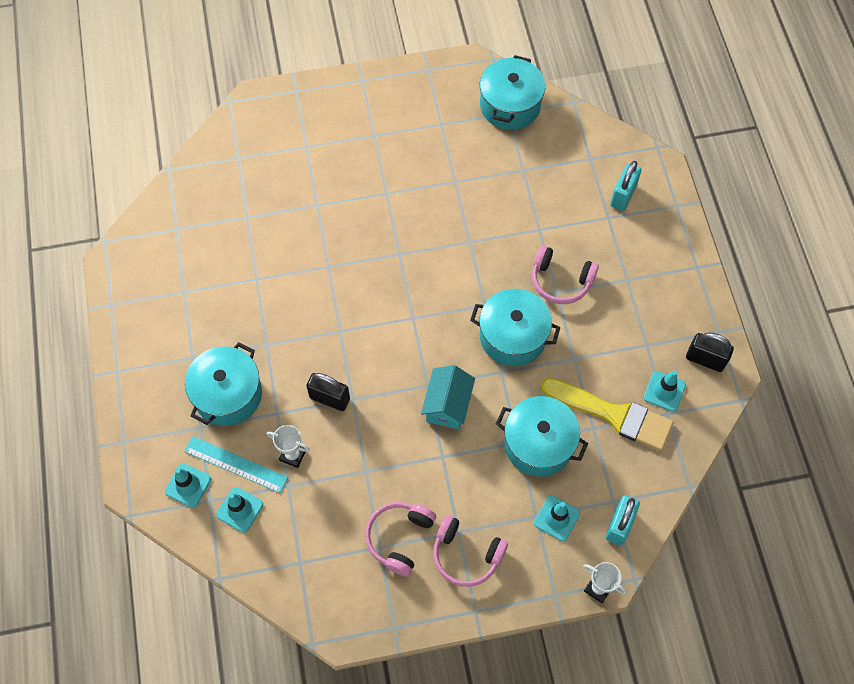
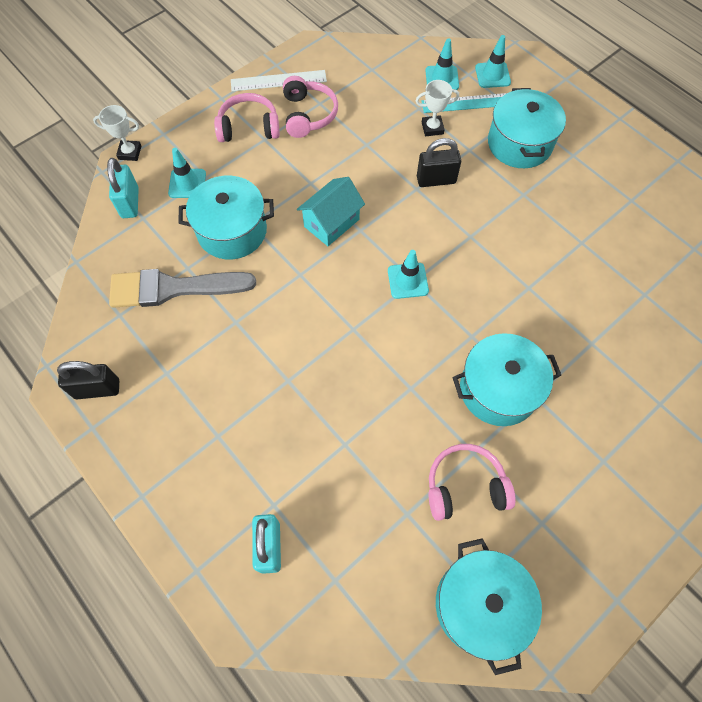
camera: 150 degrees right, 0 degrees up
(404, 601) = (278, 81): none -> white ruler
(447, 405) = (331, 223): turquoise house -> turquoise house turned 60 degrees clockwise
(513, 336) = (307, 312): turquoise pot -> turquoise pot (498, 389)
(561, 281) = (289, 395): pink headphones -> pink headphones (465, 486)
(613, 414) = (173, 288): yellow brush -> grey brush
(664, 391) = (130, 334): turquoise traffic cone -> turquoise traffic cone (408, 281)

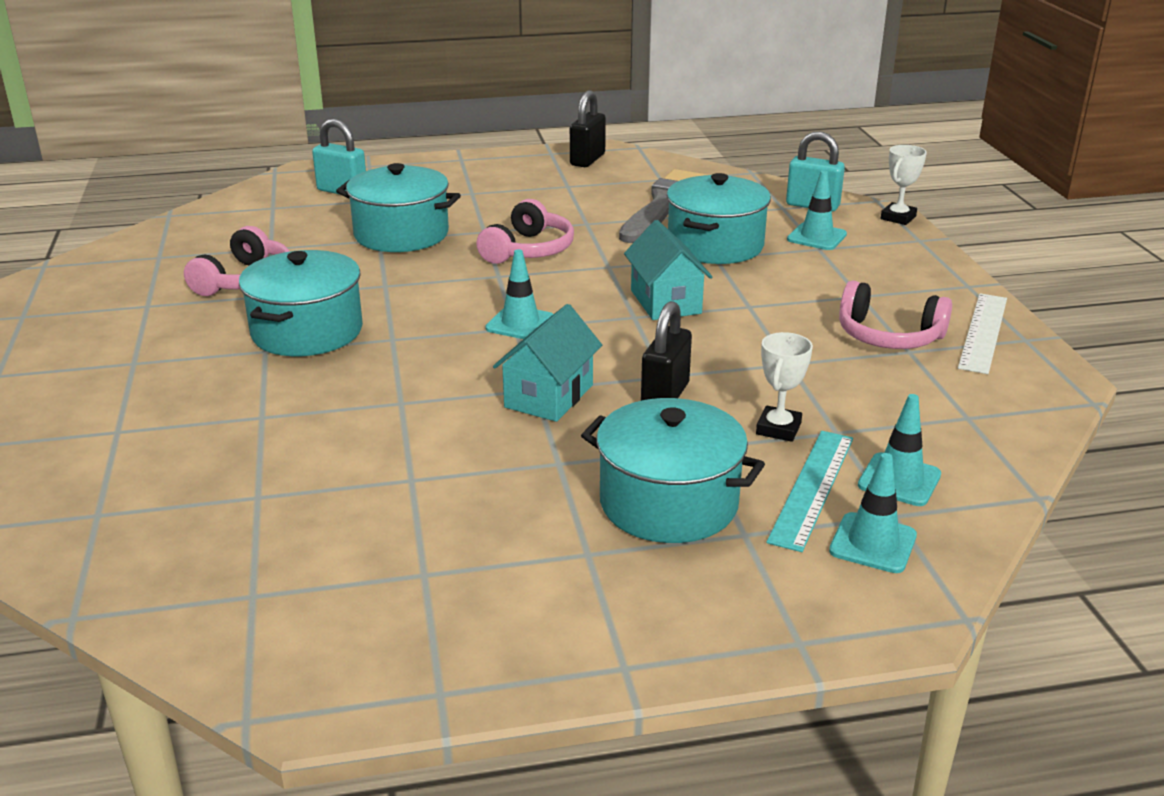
camera: 120 degrees right, 35 degrees down
(249, 127) = (892, 290): pink headphones -> pink headphones (528, 250)
(473, 226) = (549, 396): none -> turquoise house
(480, 605) = (145, 255): turquoise pot -> turquoise pot (401, 234)

